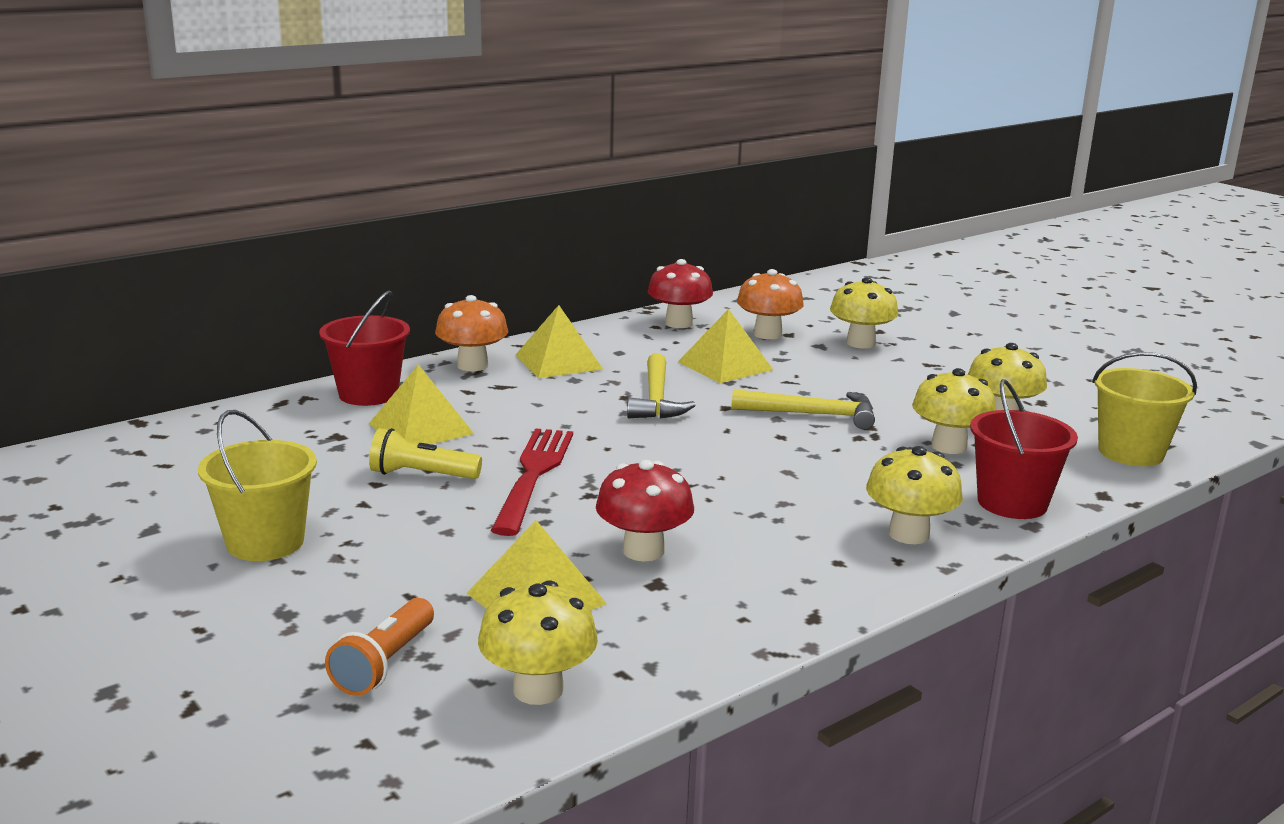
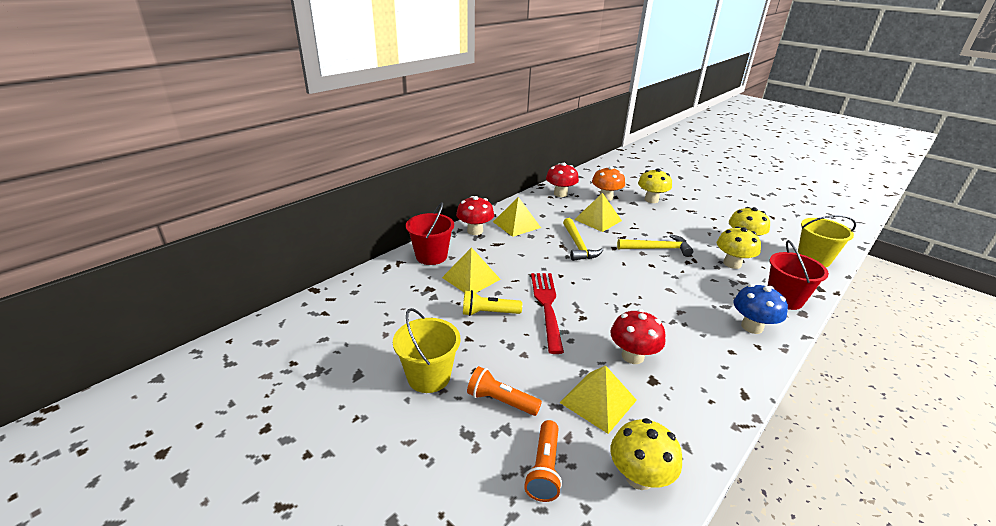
camera: 10 degrees left, 10 degrees up
(367, 582) = (500, 401): none -> orange flashlight
(472, 365) = (475, 231): orange mushroom -> red mushroom
(909, 534) = (752, 327): yellow mushroom -> blue mushroom

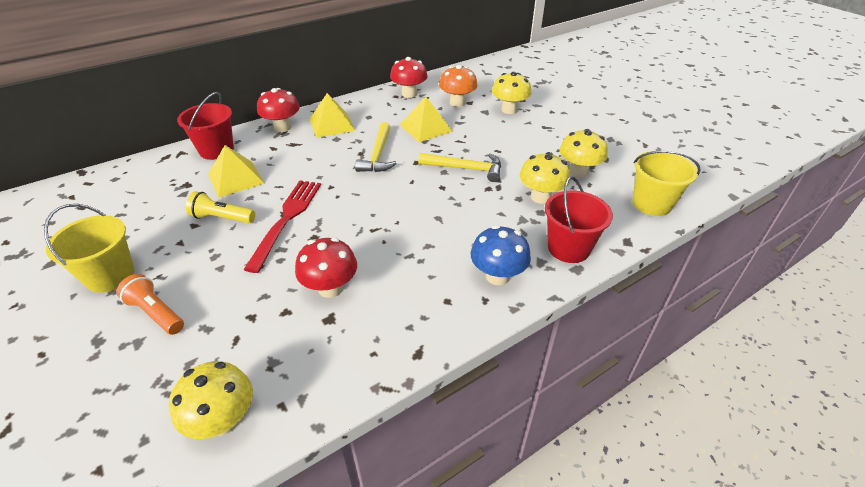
camera: 15 degrees right, 10 degrees up
(544, 469) = (138, 391): orange flashlight -> none
(598, 401) = (251, 330): yellow pyramid -> none

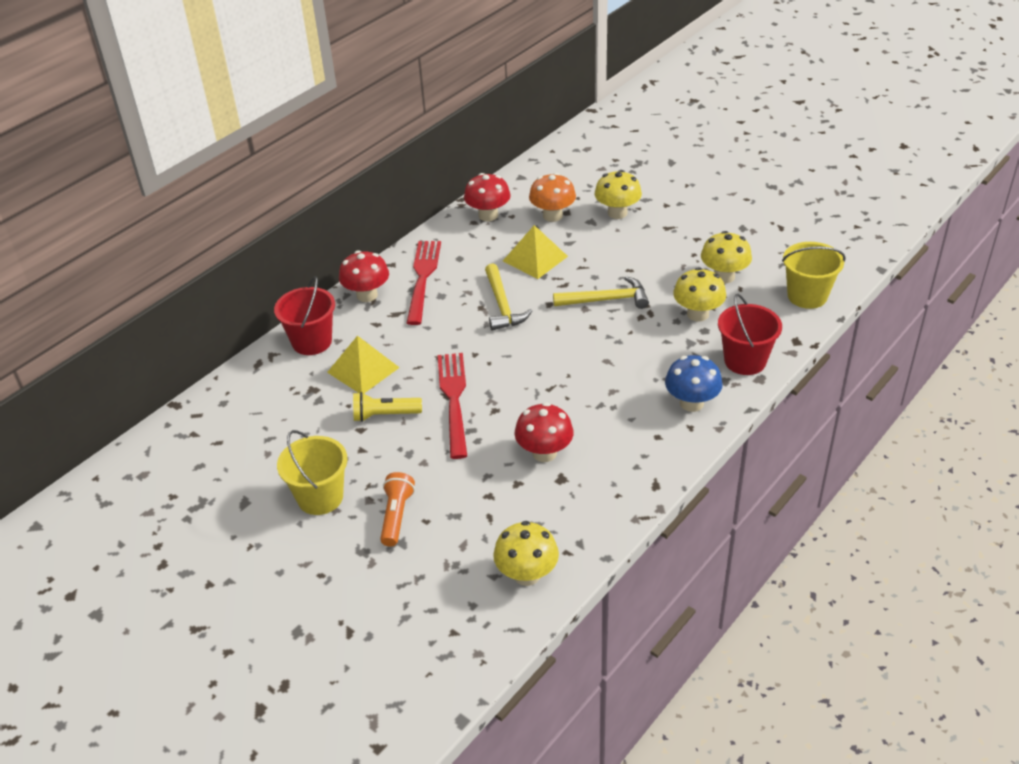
camera: 15 degrees left, 0 degrees up
(156, 313) = (396, 516): orange flashlight -> orange flashlight turned 75 degrees clockwise
(332, 124) = (423, 278): yellow pyramid -> red fork

